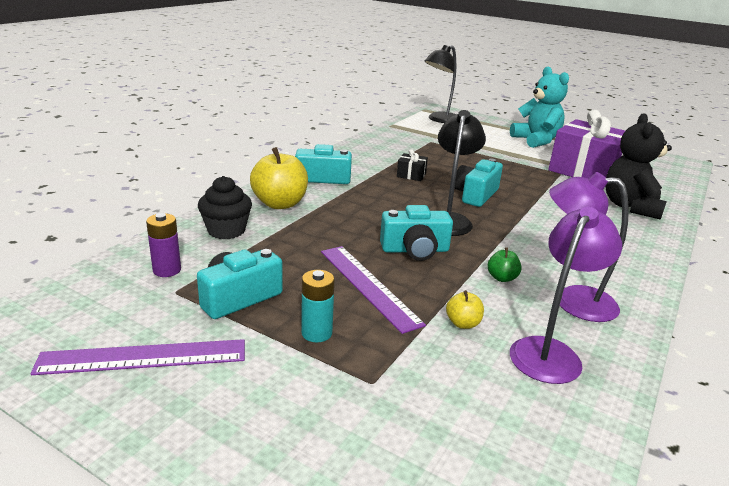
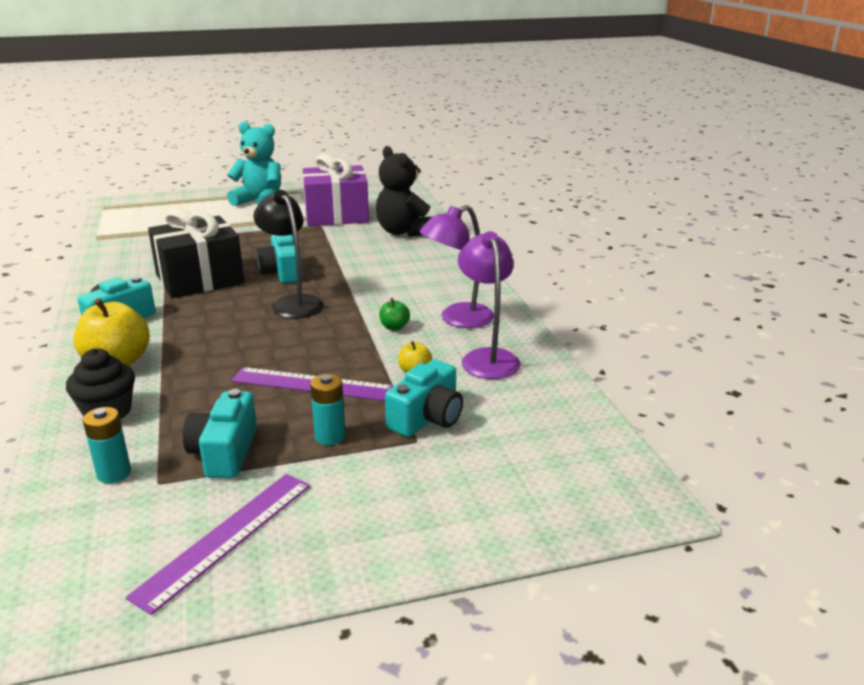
camera: 45 degrees left, 0 degrees up
(167, 270) = (114, 473): purple battery -> turquoise battery
(411, 175) = (200, 279): black gift -> black gift, size x2.50
(415, 250) = (304, 340): turquoise camera -> turquoise camera (427, 418)
(439, 120) = (138, 213): black lamp -> none

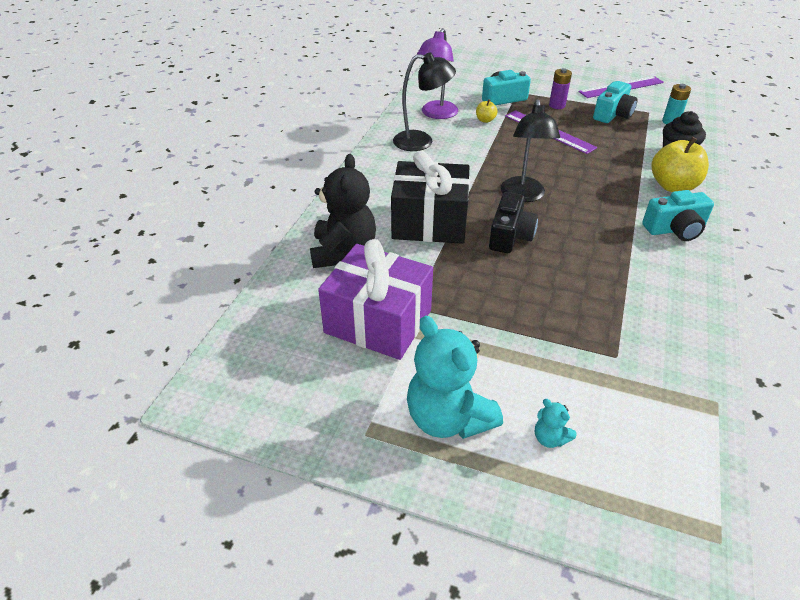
camera: 145 degrees left, 15 degrees up
(199, 209) = (550, 438): none -> turquoise teddy bear
(200, 279) = (592, 256): black gift -> black gift (429, 222)
(282, 272) = (510, 236): turquoise camera -> black camera
(330, 437) = (557, 105): turquoise battery -> purple battery
(394, 327) = (468, 150): green apple -> none
(457, 319) = (421, 141): purple lamp -> black lamp

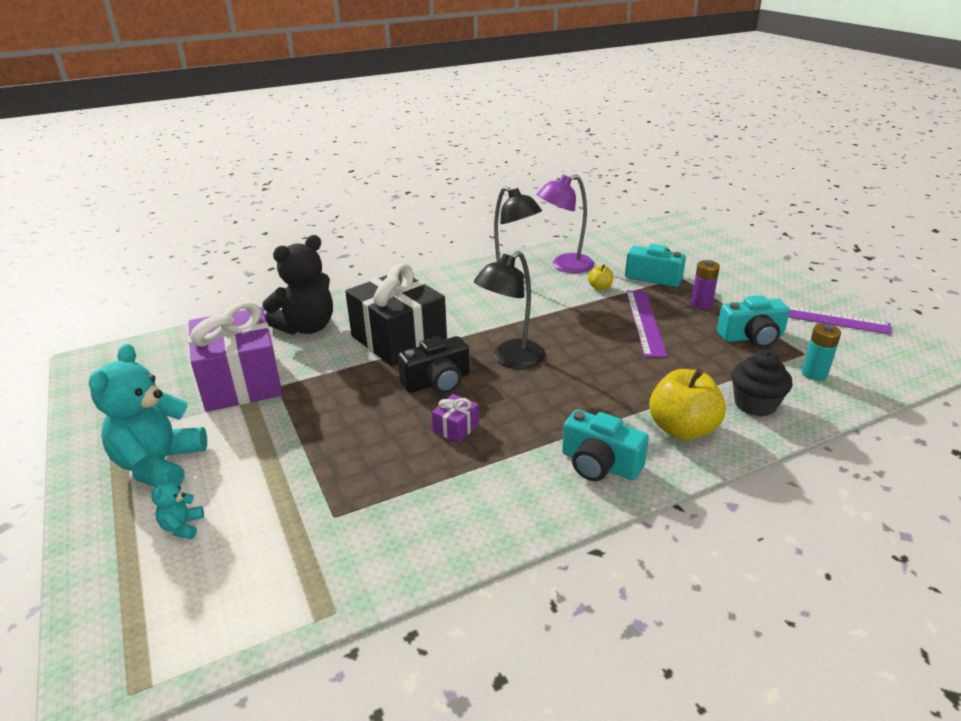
camera: 45 degrees right, 10 degrees down
(575, 257) = (456, 428): none -> purple gift

